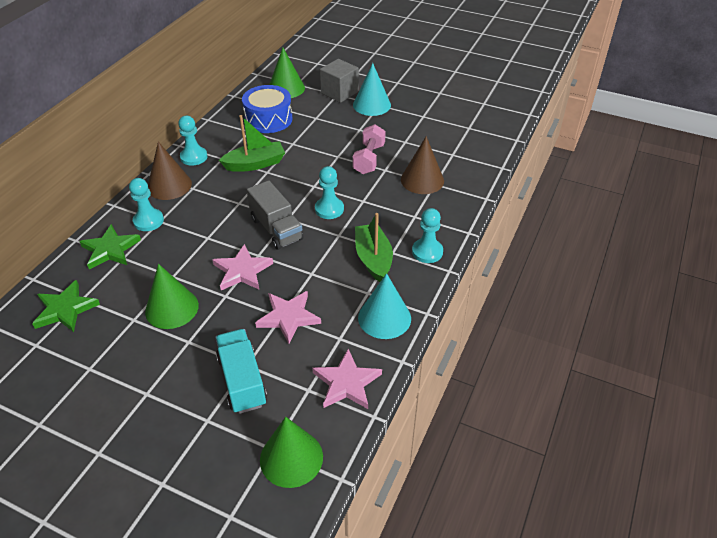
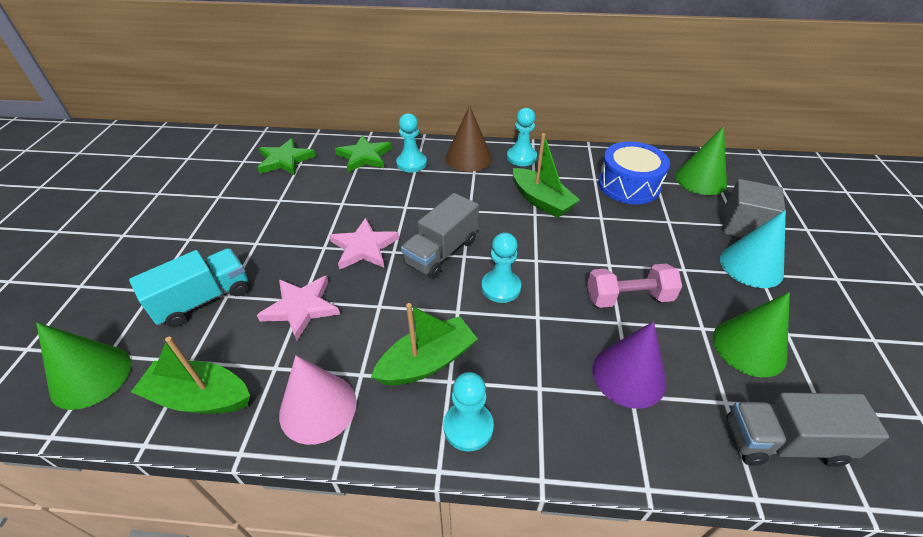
camera: 70 degrees right, 0 degrees up
(172, 308) = (298, 217): green cone -> green cone (749, 347)
(346, 383) = (200, 397): pink star -> green boat
(384, 318) = (318, 407): turquoise cone -> pink cone
(422, 180) = (628, 375): brown cone -> purple cone
(480, 147) = (783, 442): none -> grey truck

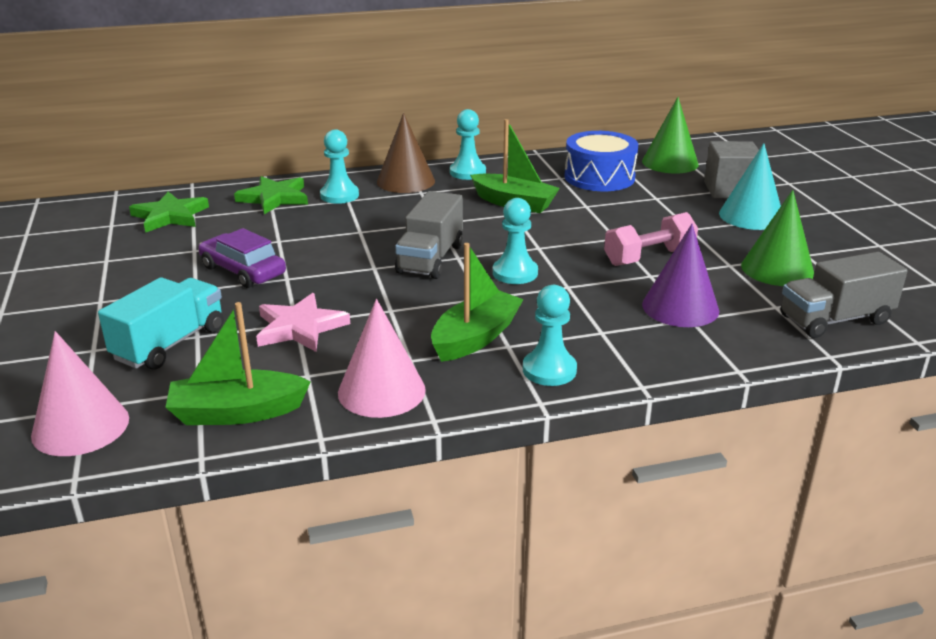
camera: 20 degrees left, 15 degrees down
(91, 376) = (80, 426): green cone -> pink cone
(299, 231) = (243, 271): none -> purple car
(364, 247) = (336, 270): pink star -> none

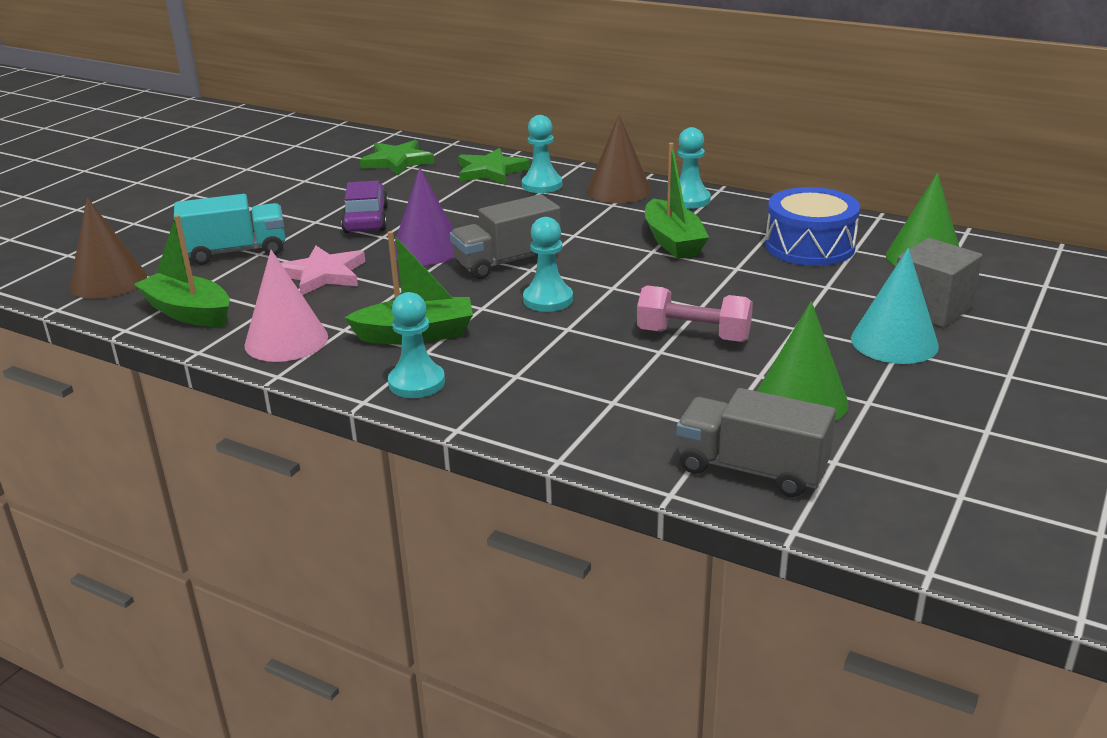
camera: 45 degrees right, 0 degrees up
(80, 426) = (108, 281): pink cone -> brown cone
(680, 307) = (625, 388): purple cone -> purple cone (427, 249)

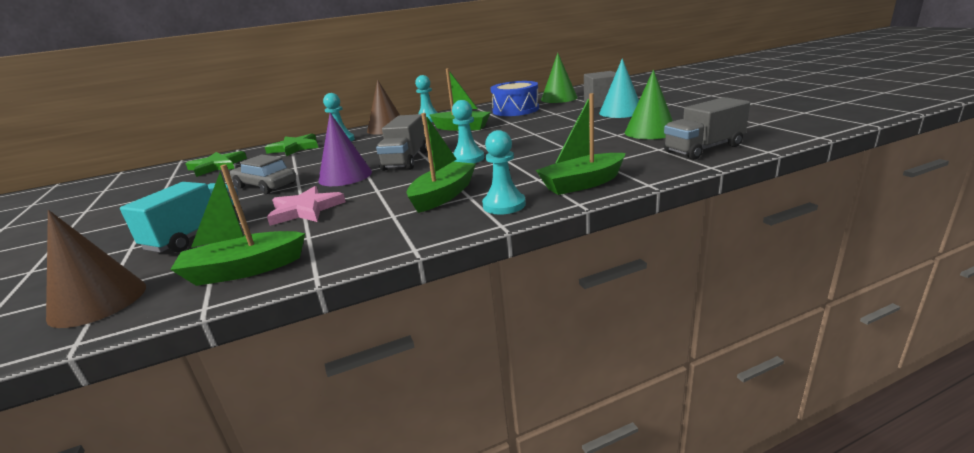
camera: 50 degrees left, 5 degrees down
(286, 340) = (370, 237): pink cone -> none
(366, 219) = (265, 185): purple car -> grey car
(523, 411) = (582, 183): none -> green boat
(693, 335) = (560, 138): pink dumbbell -> none

